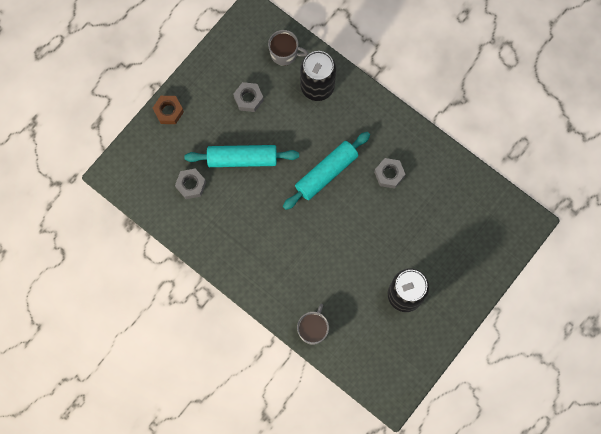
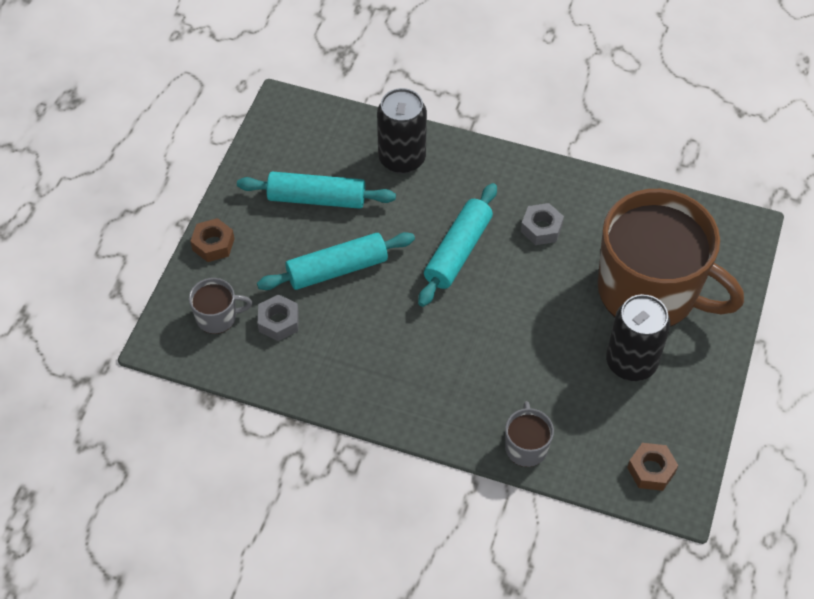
camera: 20 degrees left, 20 degrees down
(248, 98) = (316, 198): grey nut -> turquoise rolling pin
(284, 53) = (343, 135): grey mug -> grey mug (217, 317)
(384, 373) = (651, 470): none -> brown nut
(440, 247) = (650, 291): none -> brown mug

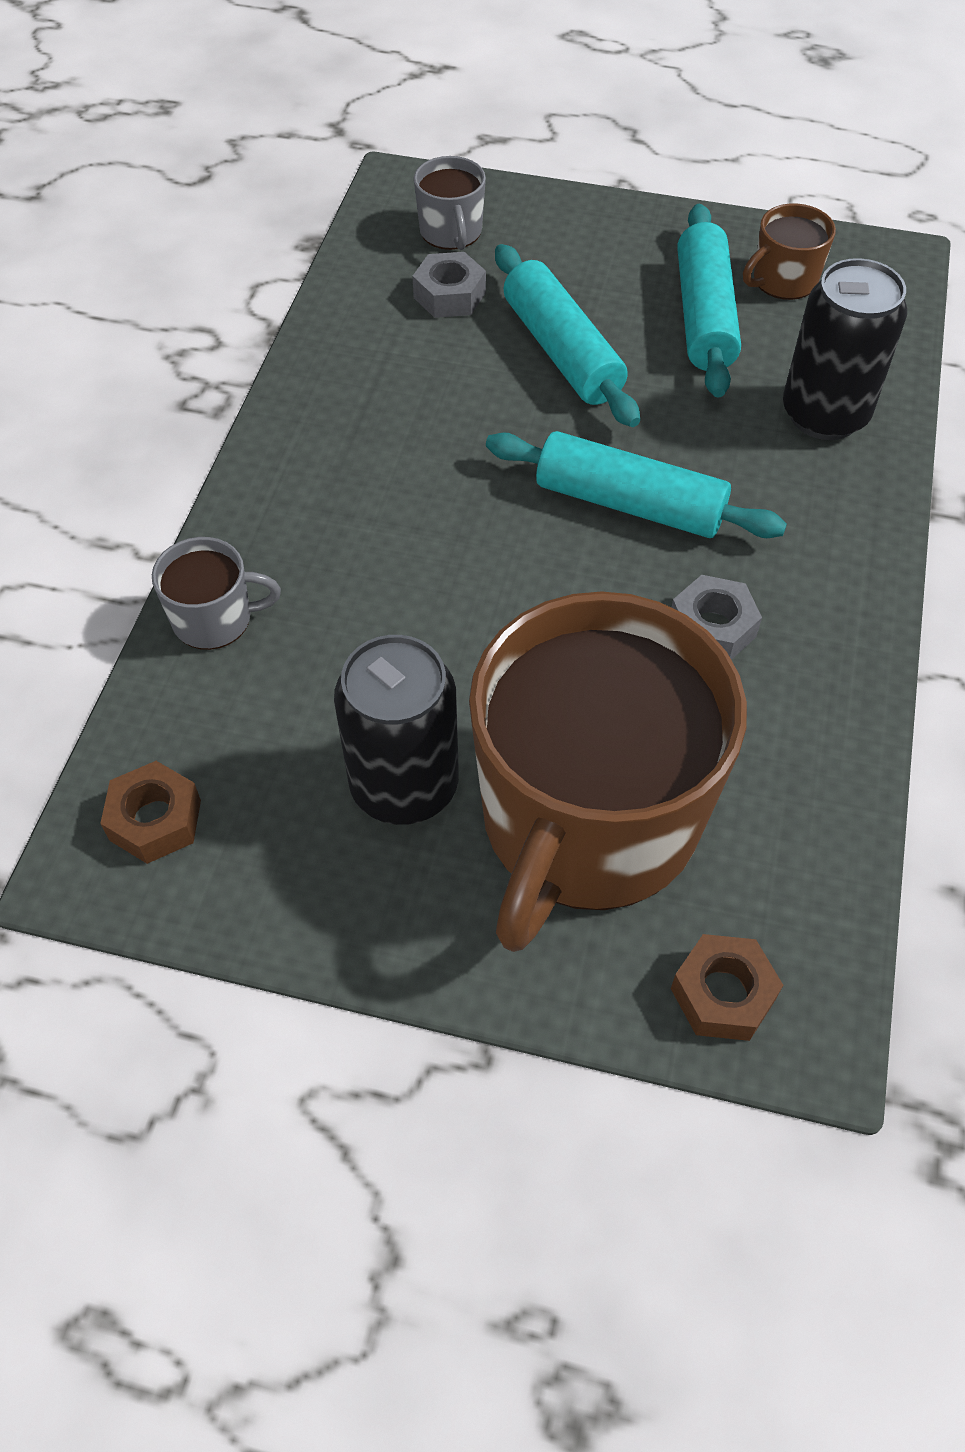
camera: 85 degrees right, 0 degrees up
(213, 244) = (585, 214): brown nut -> brown nut (723, 994)
(292, 158) = (783, 280): none -> brown mug

